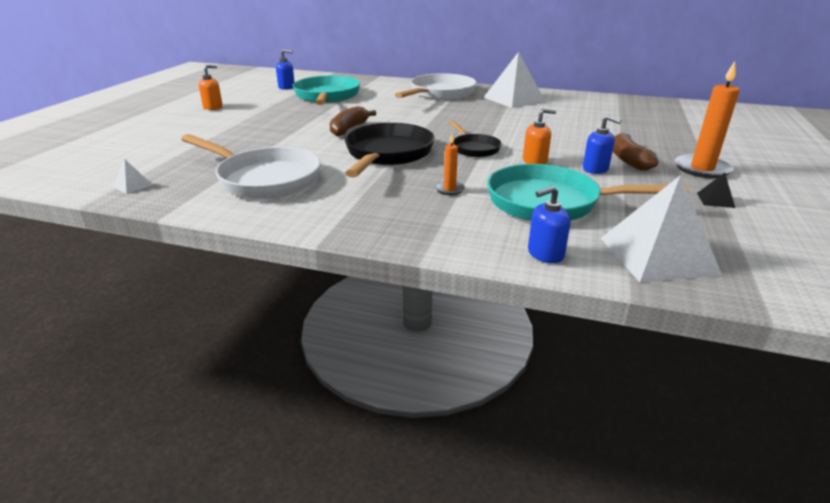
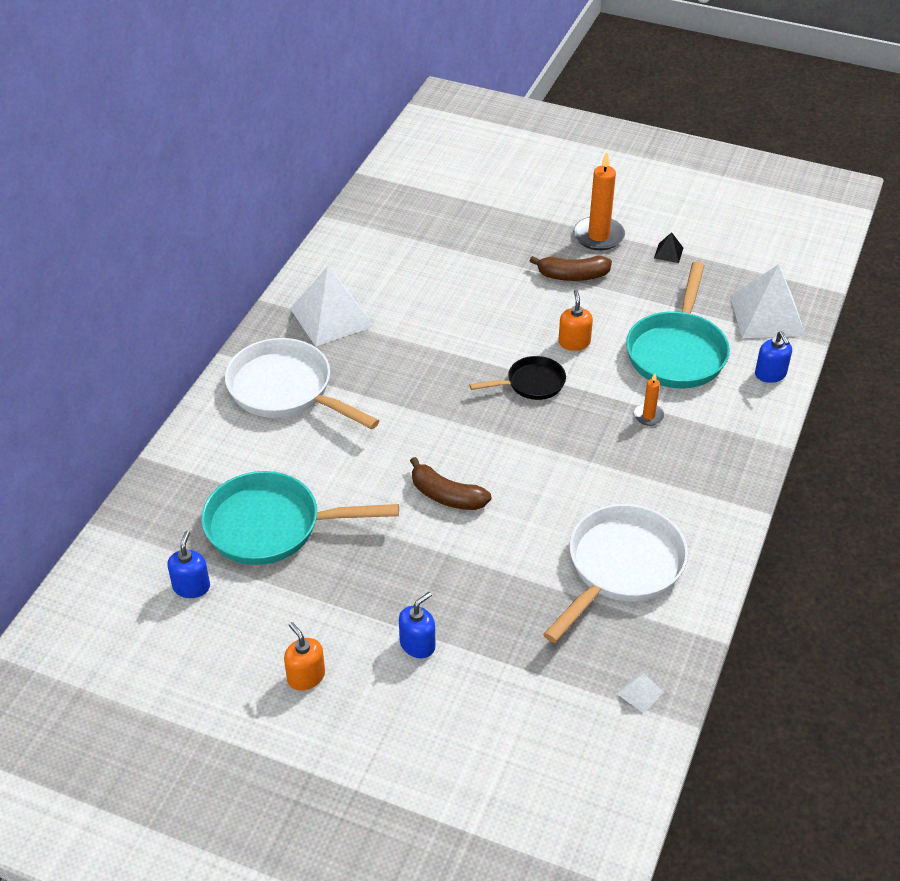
camera: 85 degrees left, 15 degrees up
(387, 154) = (546, 459): black pan -> none
(595, 169) = (597, 304): blue soap dispenser -> blue soap dispenser (417, 644)

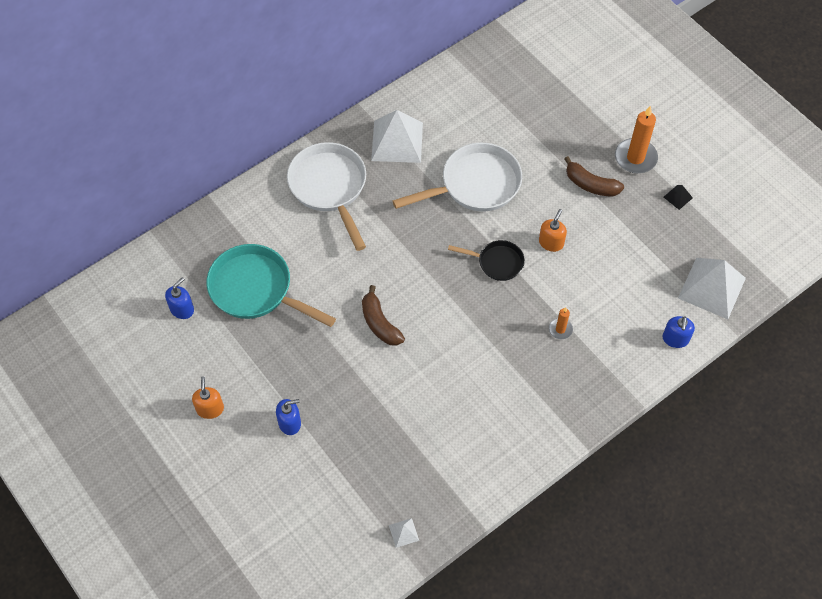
camera: 30 degrees right, 15 degrees up
(621, 567) = (456, 437): white pan -> white pan (475, 185)
(677, 352) = (620, 287): turquoise pan -> none

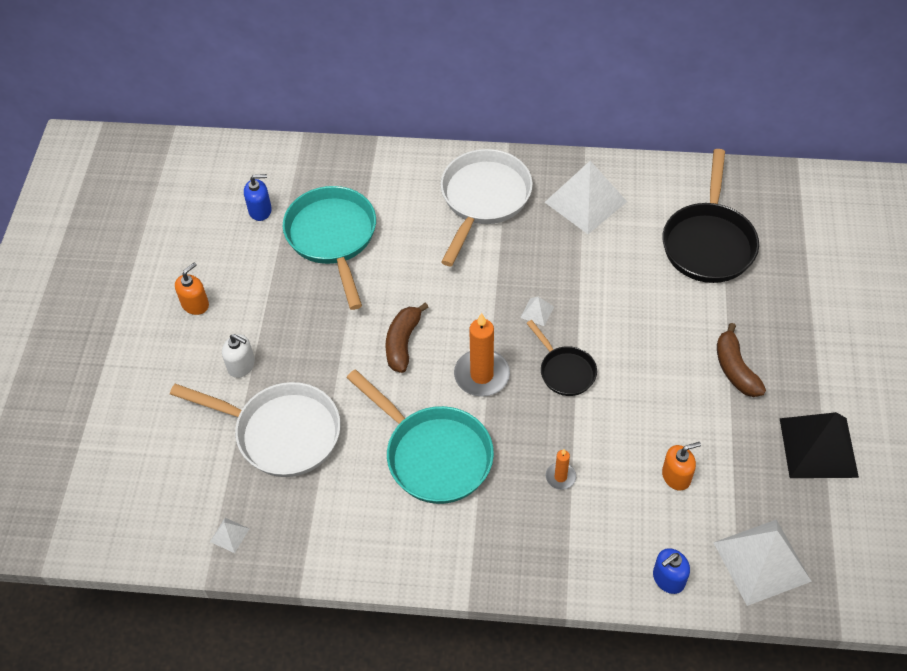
camera: 45 degrees right, 5 degrees down
(290, 423) = (241, 365): blue soap dispenser -> white soap dispenser
(442, 238) = (537, 312): none -> white pyramid
(474, 378) = (433, 455): none -> turquoise pan
(475, 185) = (618, 288): white pan -> white pan (281, 433)
(498, 114) = (708, 243): none -> black pan
(551, 242) = (637, 392): orange soap dispenser -> orange soap dispenser (676, 476)
(635, 158) = (811, 377): orange candle -> orange candle (481, 375)
(678, 197) = (818, 447): black pyramid -> black pyramid, size x2.40

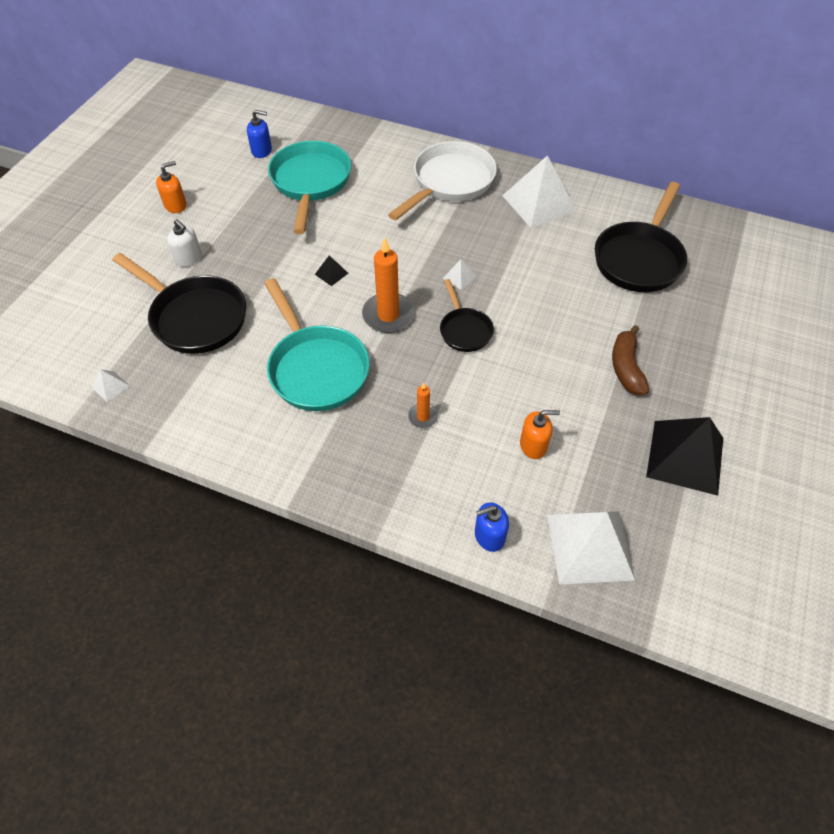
camera: 15 degrees right, 0 degrees up
(281, 433) = (195, 317): white pan -> black pan
(403, 343) = (331, 273): brown banana -> black pyramid

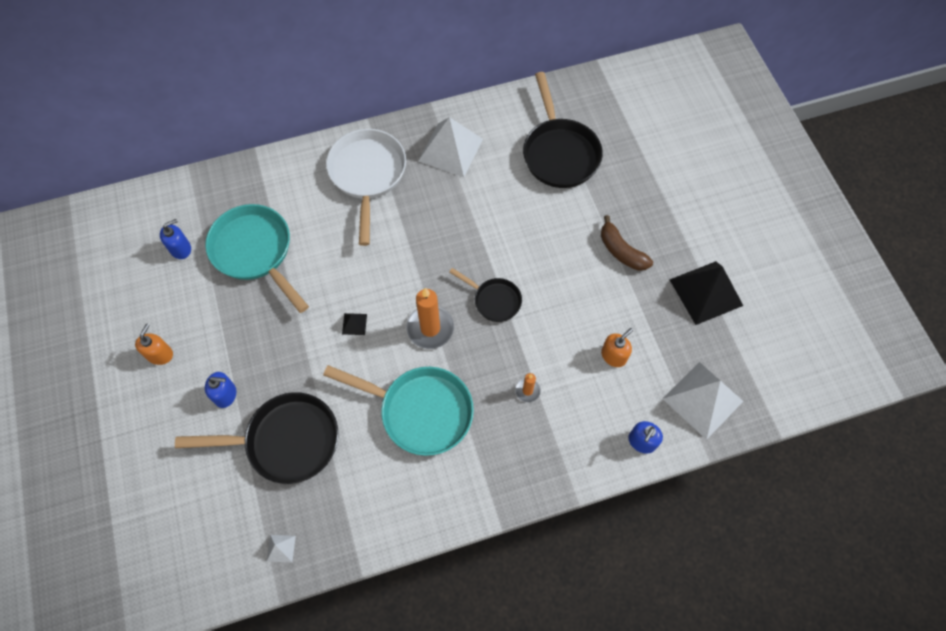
camera: 40 degrees left, 10 degrees up
(189, 258) = (225, 395): white soap dispenser -> blue soap dispenser
(459, 277) = (451, 258): white pyramid -> none

